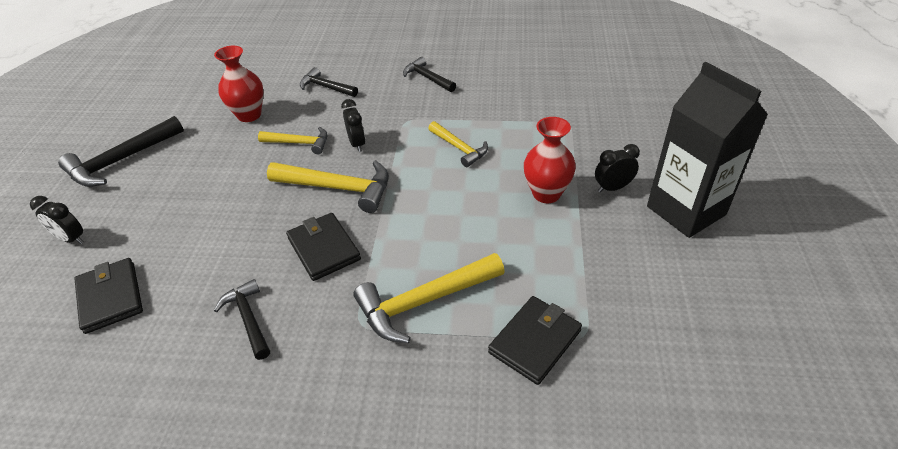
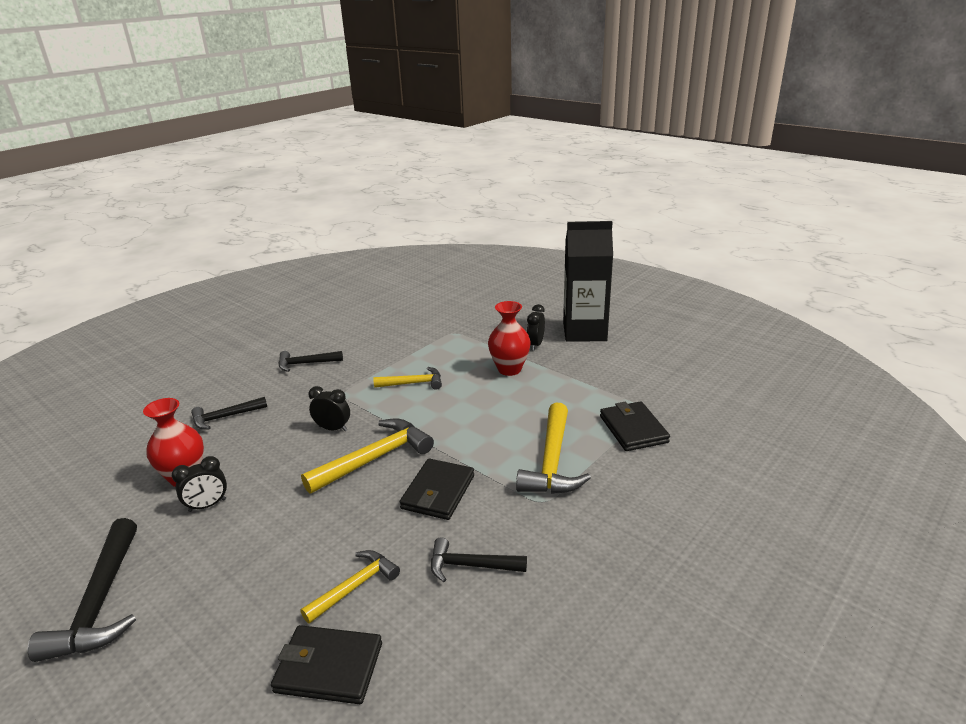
camera: 55 degrees left, 15 degrees down
(71, 239) = (182, 686): black clock -> black clock (207, 505)
(299, 143) = (281, 460): yellow hammer -> yellow hammer (355, 586)
(324, 249) = (438, 492): black wallet -> black wallet turned 75 degrees counterclockwise

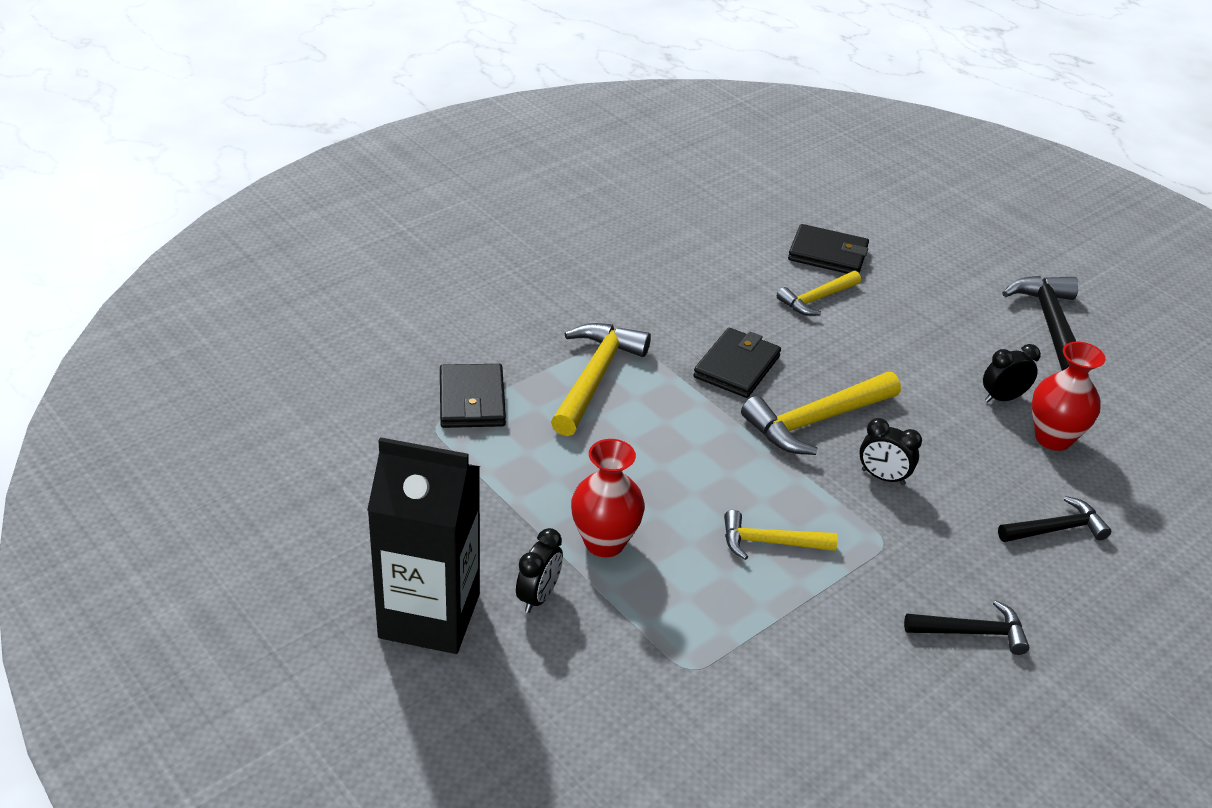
camera: 175 degrees left, 10 degrees up
(470, 566) = (709, 296): black hammer -> none

